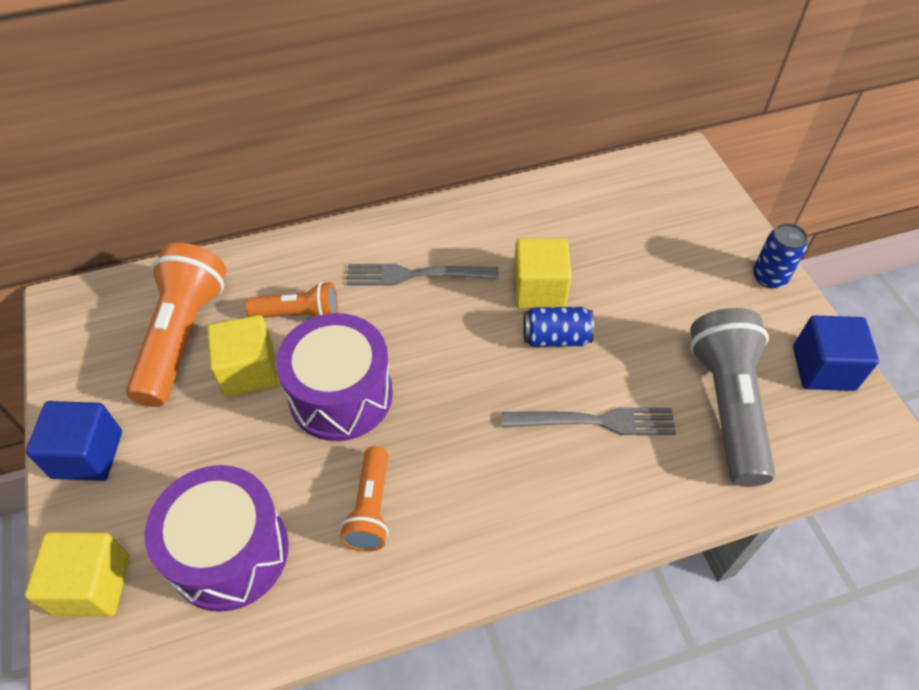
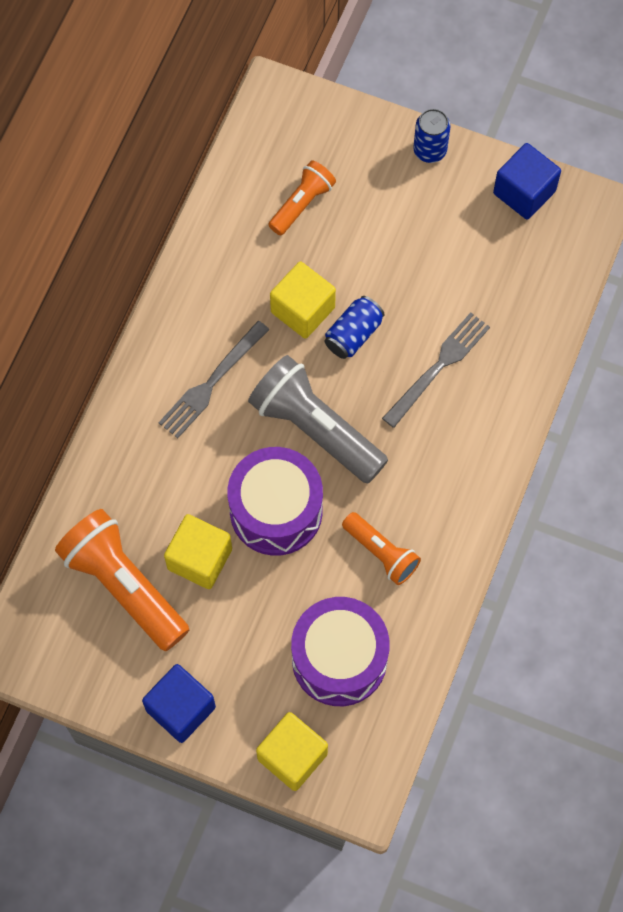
camera: 50 degrees left, 15 degrees up
(299, 314) = (176, 490): orange flashlight -> orange flashlight (302, 204)
(727, 406) = (498, 277): grey flashlight -> grey flashlight (315, 429)

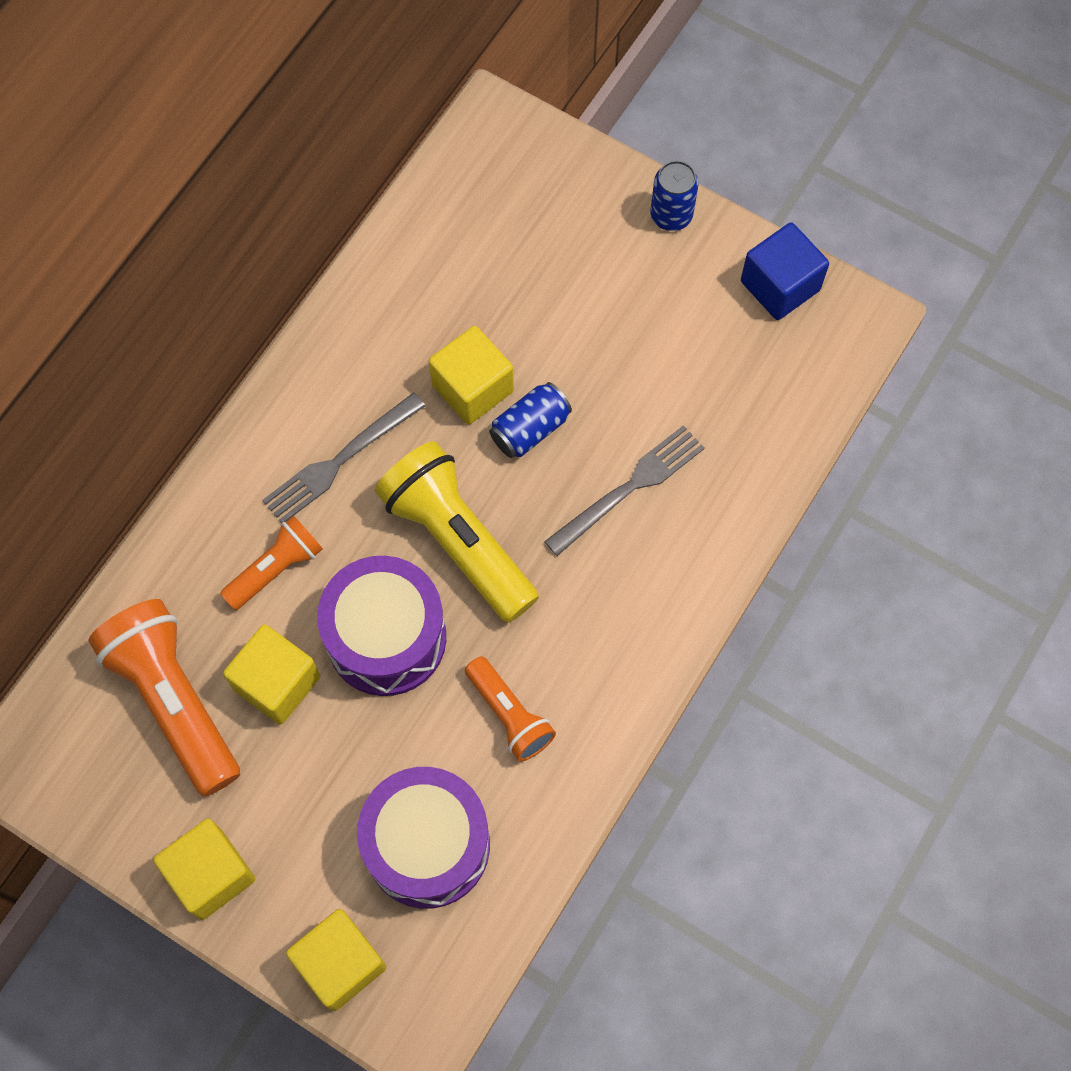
camera: 10 degrees right, 0 degrees up
(181, 709) = (211, 874): blue cube -> yellow cube
(302, 204) = (498, 256): orange flashlight -> orange flashlight (276, 569)
(315, 429) = (458, 541): grey flashlight -> yellow flashlight

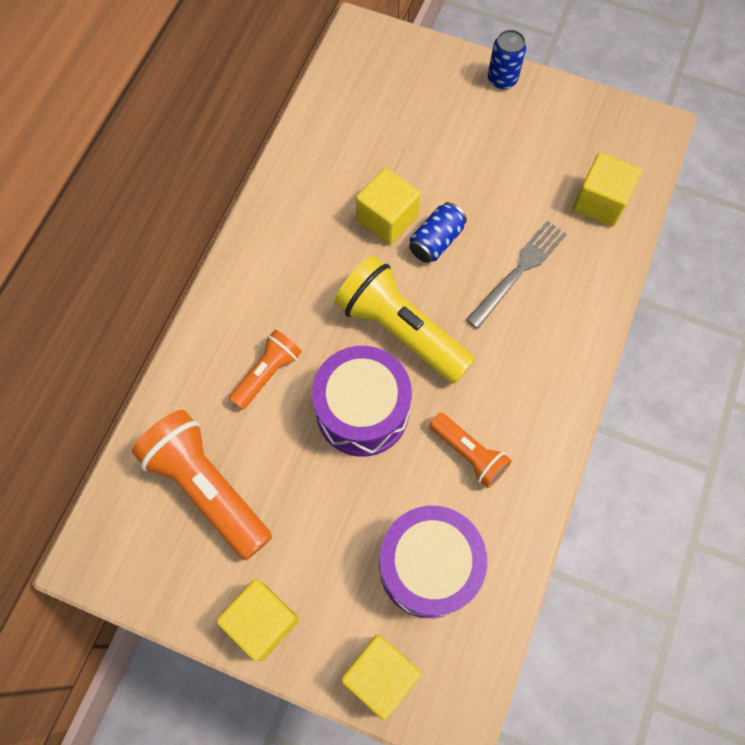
camera: 10 degrees left, 0 degrees up
(277, 683) = (285, 460): yellow cube -> yellow cube (600, 202)
(340, 461) = (300, 286): grey fork -> none
(780, 286) = (591, 114): blue cube -> none

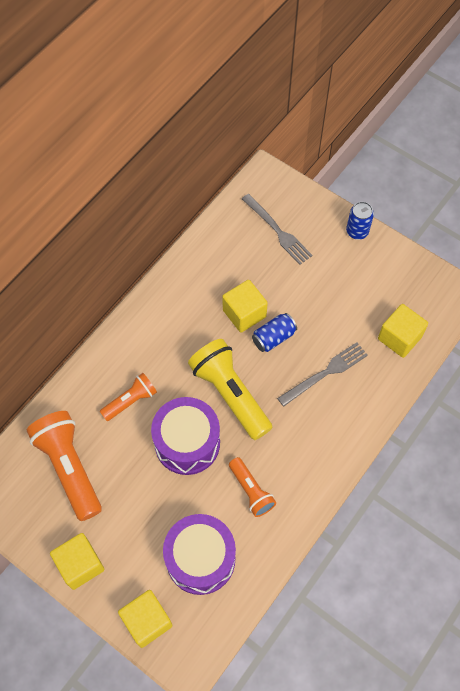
camera: 15 degrees right, 5 degrees down
(398, 101) = (277, 231): none -> grey fork

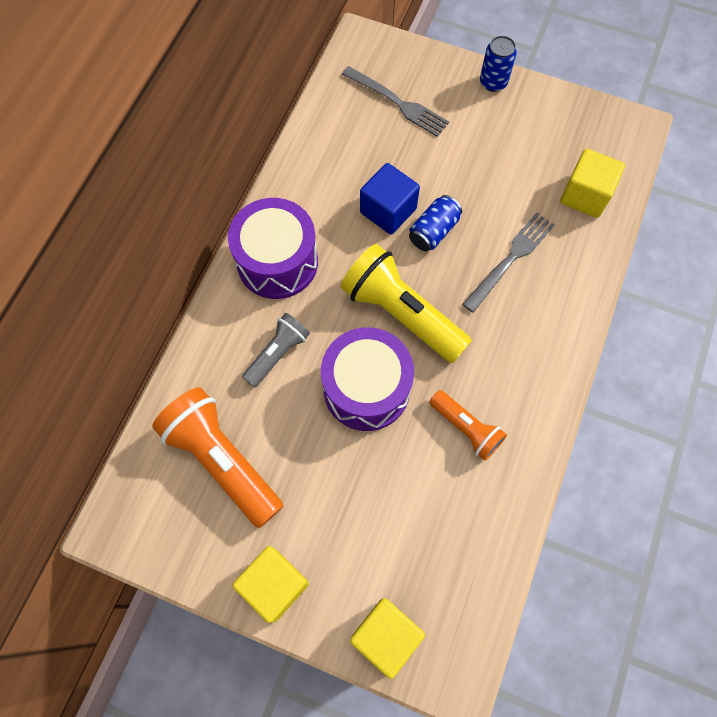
camera: 15 degrees left, 5 degrees up
(130, 401) = (278, 353): orange flashlight -> grey flashlight
(200, 559) = (429, 533): purple drum -> purple drum (277, 262)
(244, 313) = (388, 210): yellow cube -> blue cube

